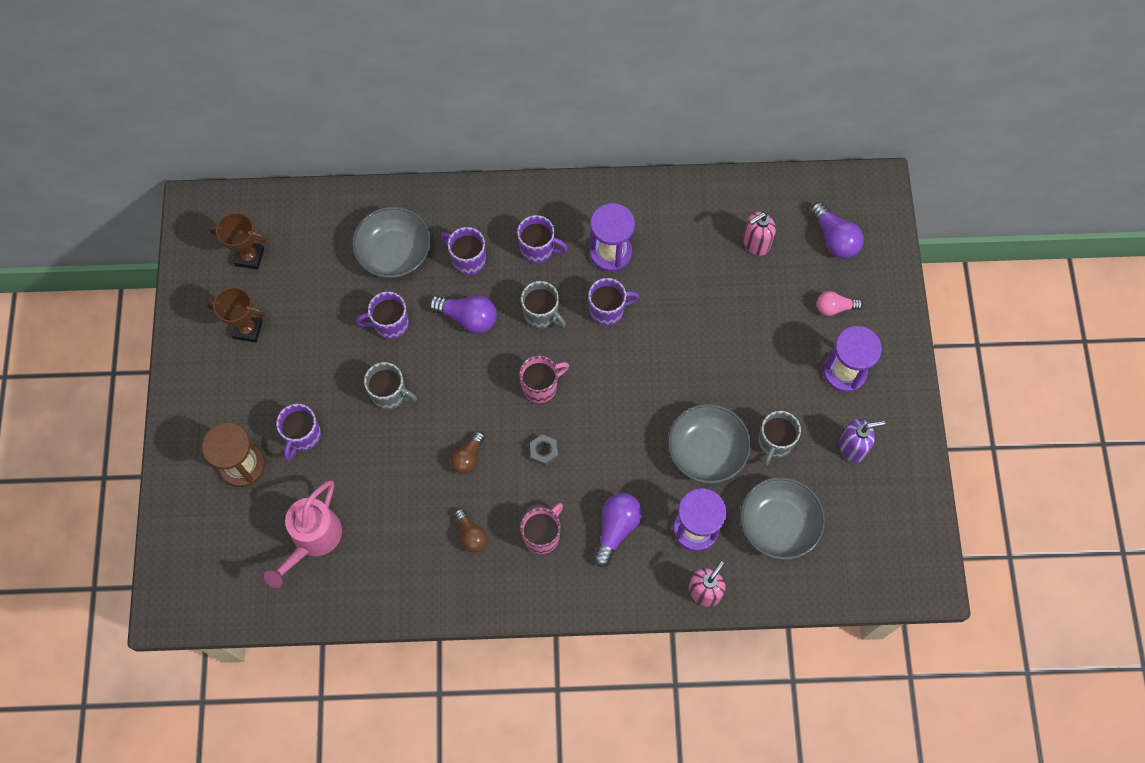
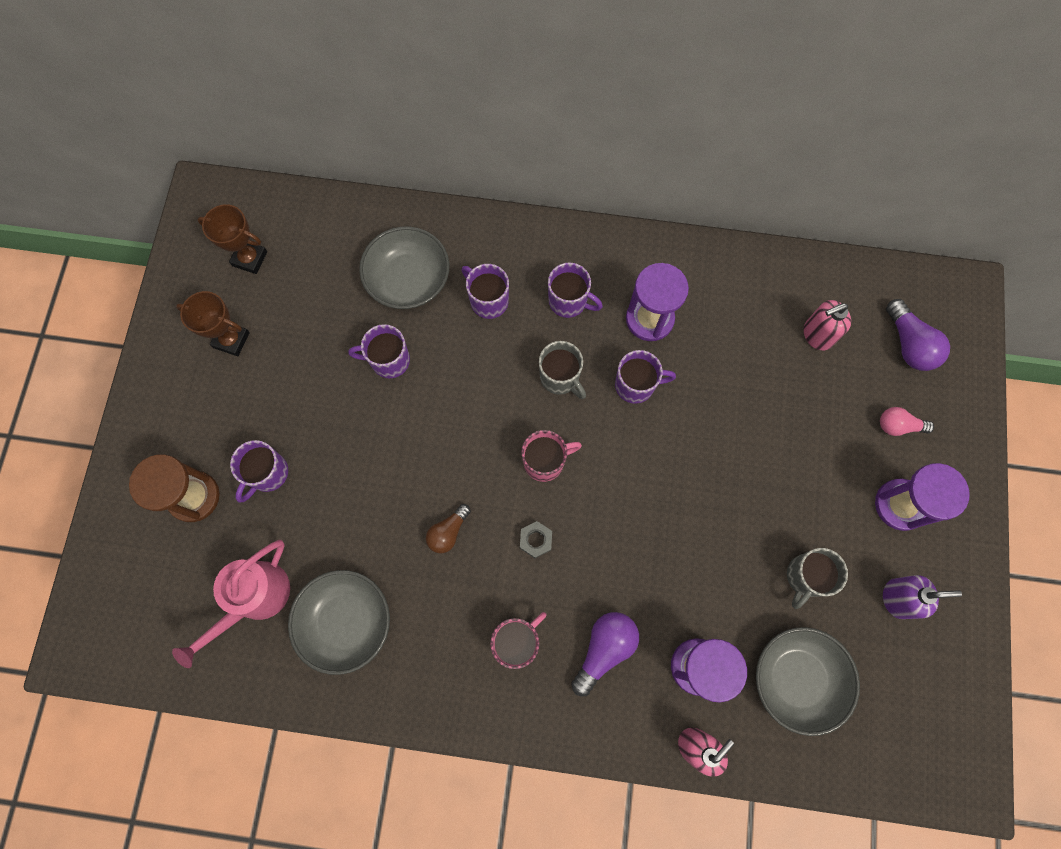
camera: 10 degrees right, 5 degrees up
(390, 394) = (373, 441): grey mug -> none
(468, 318) = (477, 367): purple light bulb -> none
(471, 535) = (435, 626): brown light bulb -> none
(706, 451) = (724, 572): grey bowl -> grey bowl (346, 622)

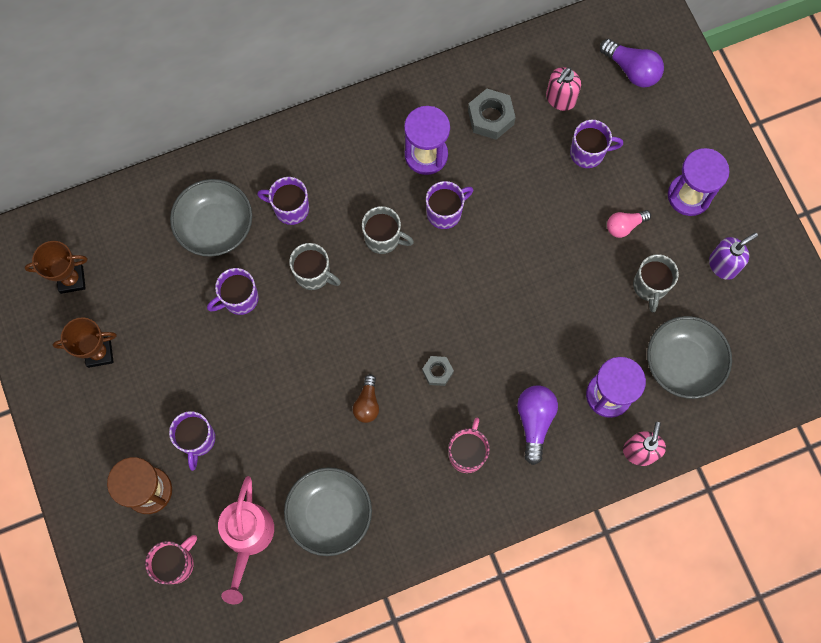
camera: 30 degrees left, 0 degrees up
(472, 376) = (313, 274): none -> grey mug
(545, 461) = (410, 309): pink mug -> pink mug (176, 563)
(569, 301) = (355, 175): purple mug -> purple mug (588, 153)
(735, 316) = (490, 117): none -> grey nut
(898, 426) = (656, 137): pink light bulb -> pink light bulb (624, 226)

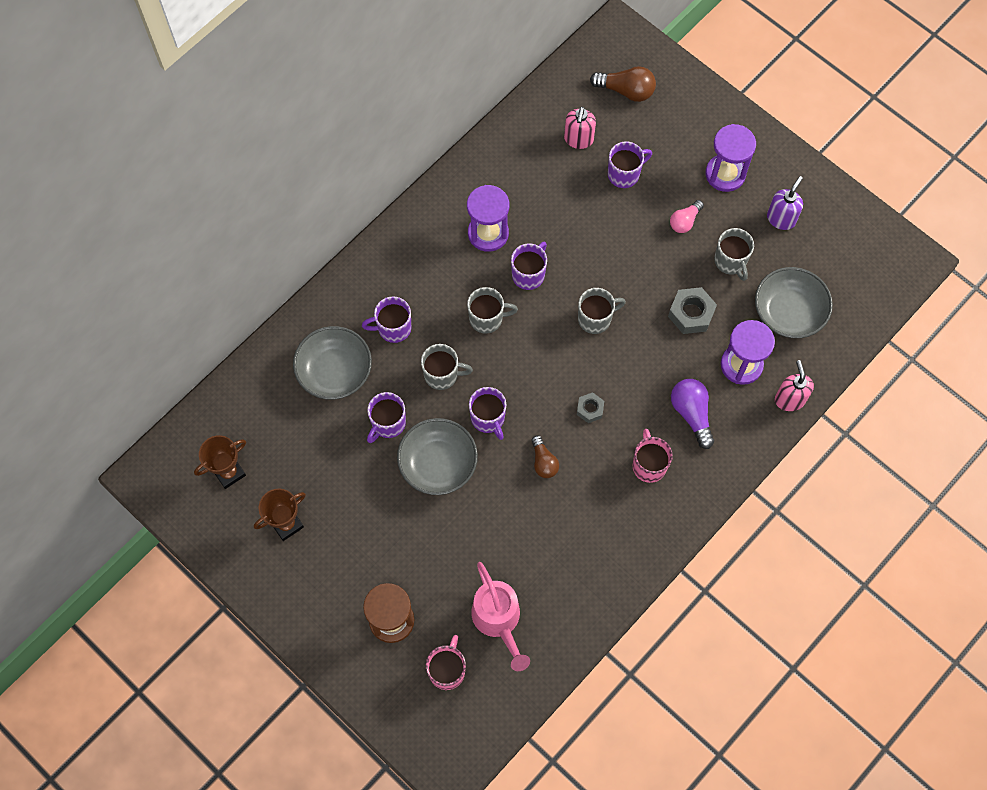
camera: 25 degrees left, 5 degrees down
(197, 440) = (412, 558): purple mug -> purple mug (488, 418)
(329, 514) = (558, 568): grey bowl -> grey bowl (438, 464)
(488, 285) = (595, 319): none -> grey mug
(490, 117) = (527, 179): grey nut -> grey nut (691, 314)
(631, 70) = (626, 90): purple light bulb -> brown light bulb

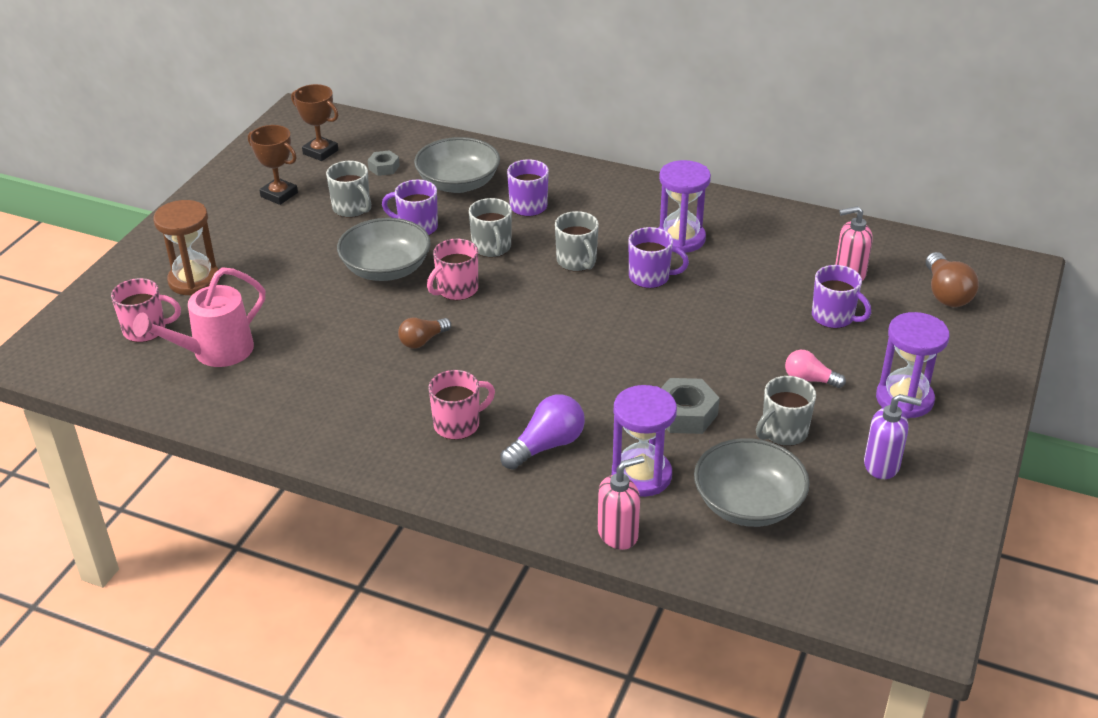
camera: 70 degrees right, 30 degrees down
(488, 418) = (456, 290): purple mug -> pink mug
(590, 409) = (507, 360): grey nut -> grey nut (384, 167)
(595, 319) = (627, 338): grey mug -> grey mug (352, 208)

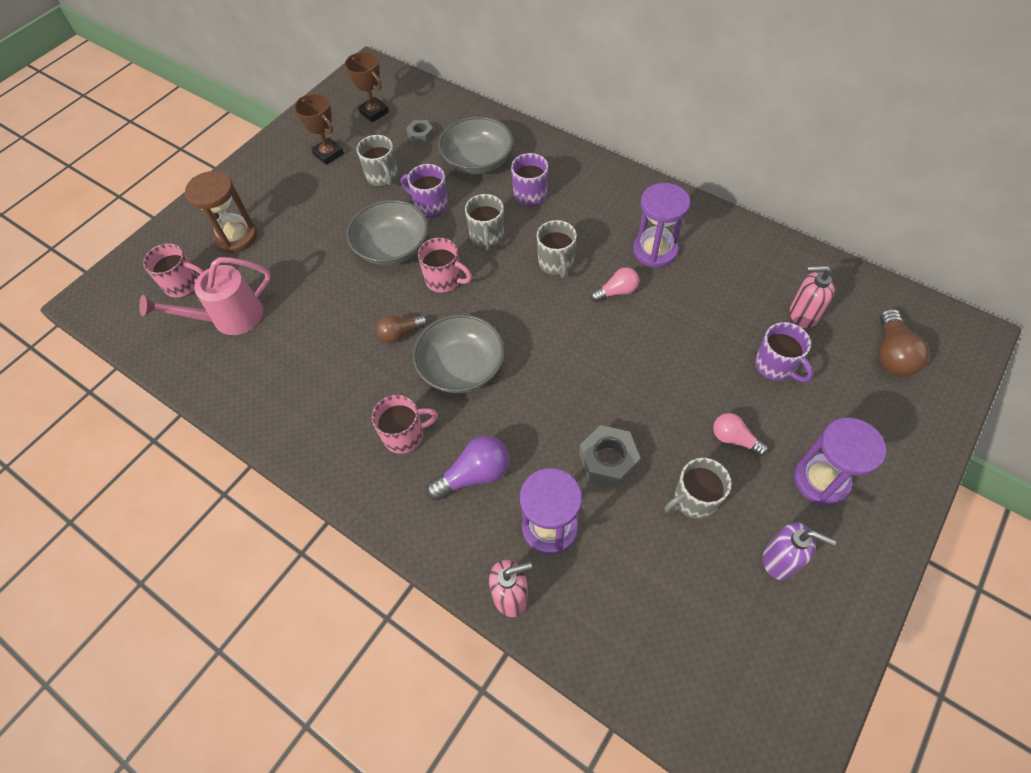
camera: 15 degrees right, 20 degrees up
(456, 290) = (444, 280): pink mug -> pink mug turned 120 degrees counterclockwise
(650, 277) = (616, 292): purple mug -> pink light bulb
(748, 504) = (639, 583): grey bowl -> grey bowl (461, 367)

